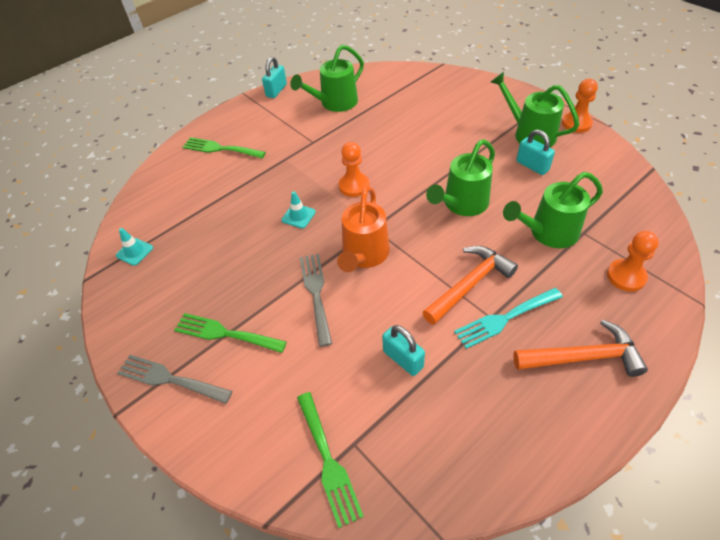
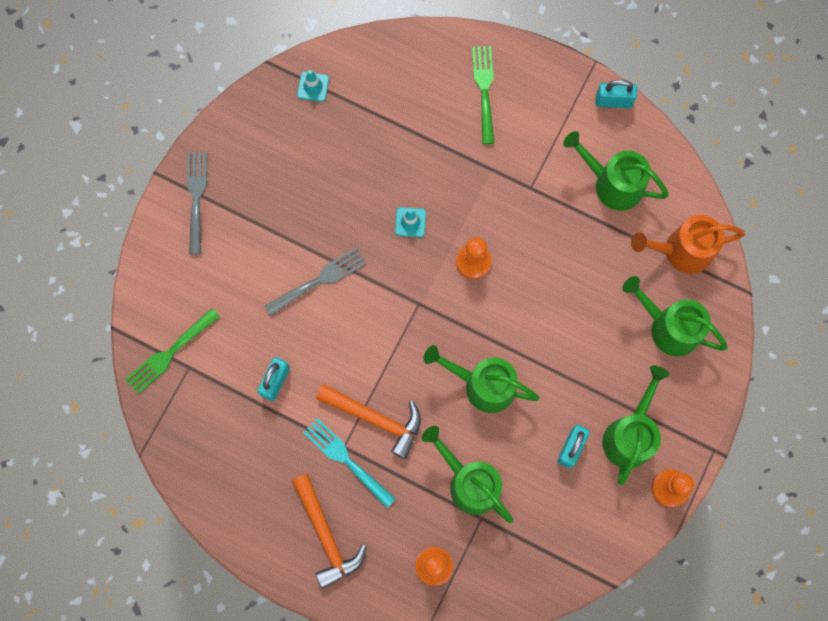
camera: 65 degrees right, 25 degrees up
(226, 333) = (252, 220): green fork -> none
(364, 255) = (379, 308): orange watering can -> orange watering can (681, 251)
(453, 100) = (668, 327): none -> green watering can

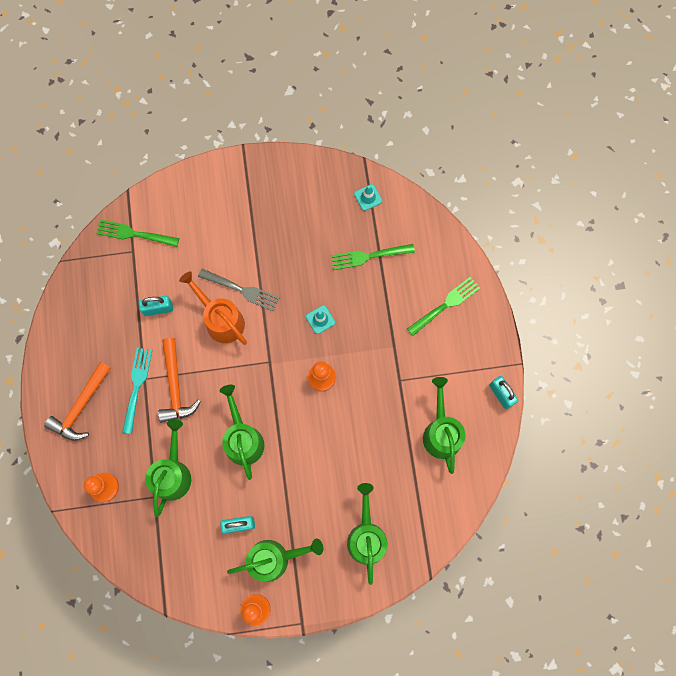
camera: 55 degrees right, 0 degrees up
(196, 198) = (243, 180): grey fork -> none
(377, 129) = (369, 256): none -> green fork
(681, 251) = (427, 510): orange watering can -> orange watering can (221, 319)

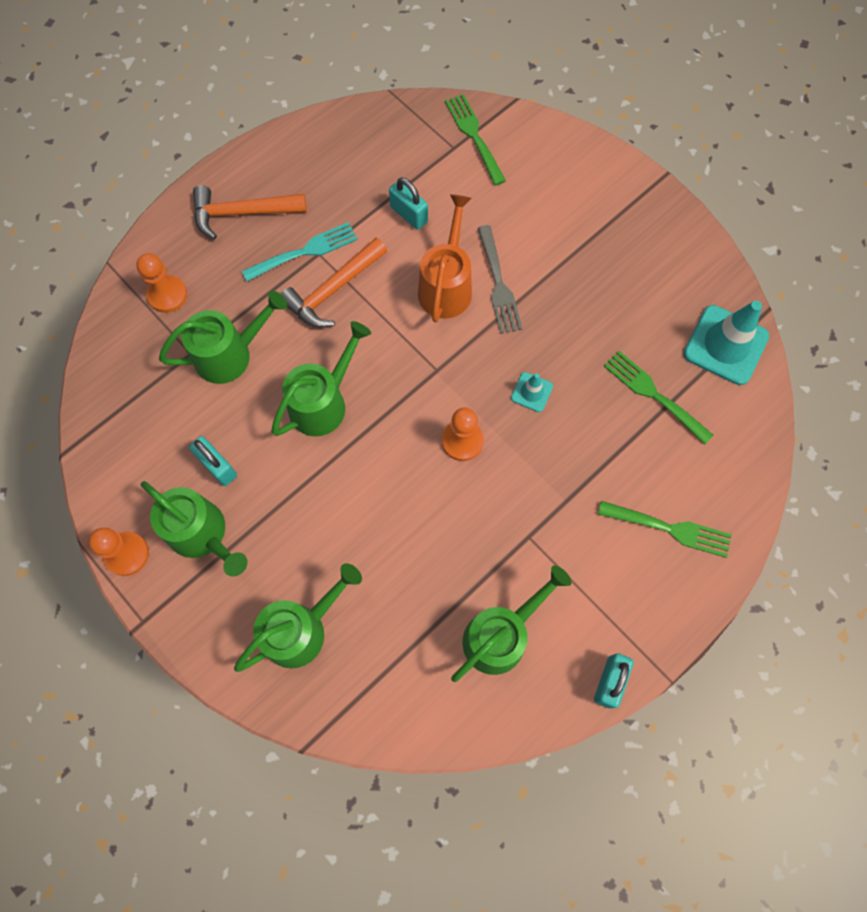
camera: 55 degrees right, 5 degrees down
(368, 197) = (725, 345): turquoise traffic cone -> turquoise traffic cone, size x2.03

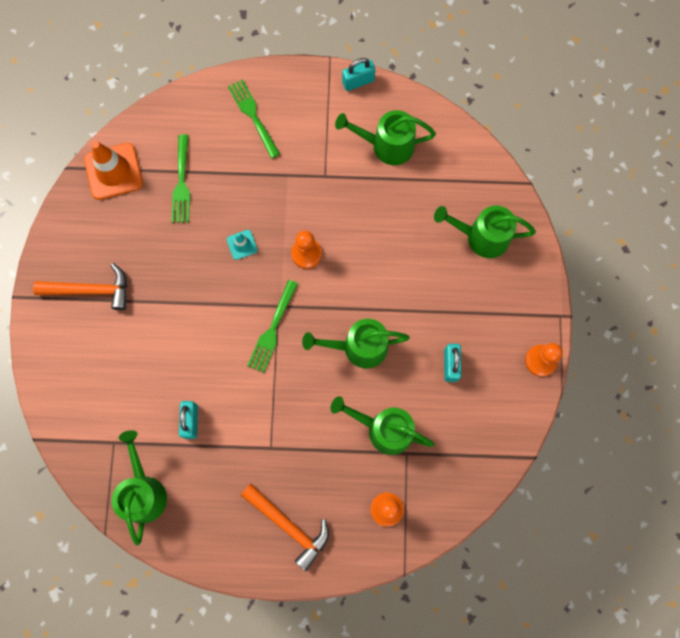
camera: 135 degrees left, 5 degrees up
(203, 535) = (491, 333): green watering can -> green watering can (143, 491)
(304, 252) = (278, 457): turquoise fork -> none
(333, 290) = (286, 413): orange hammer -> orange hammer (91, 290)
(446, 285) = (219, 352): orange watering can -> none
(474, 136) = (92, 438): green fork -> green fork (272, 329)
(498, 283) = (189, 324): grey fork -> none
(725, 345) = (113, 171): turquoise traffic cone -> orange traffic cone

